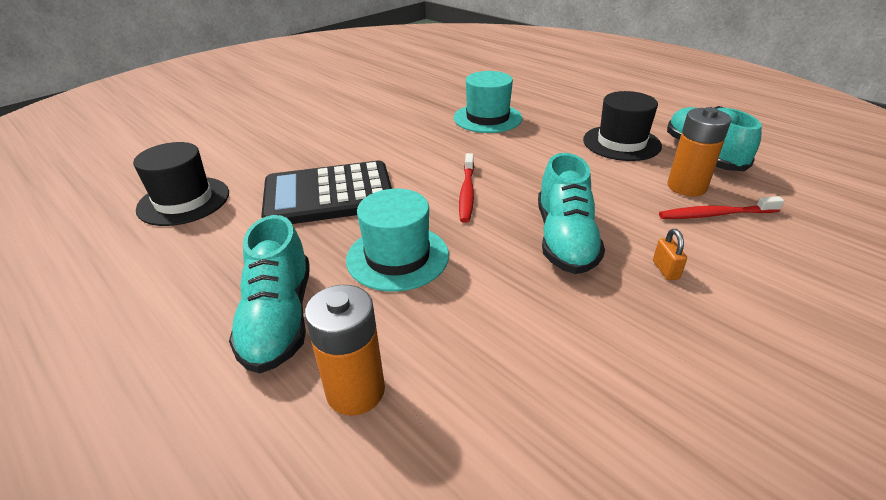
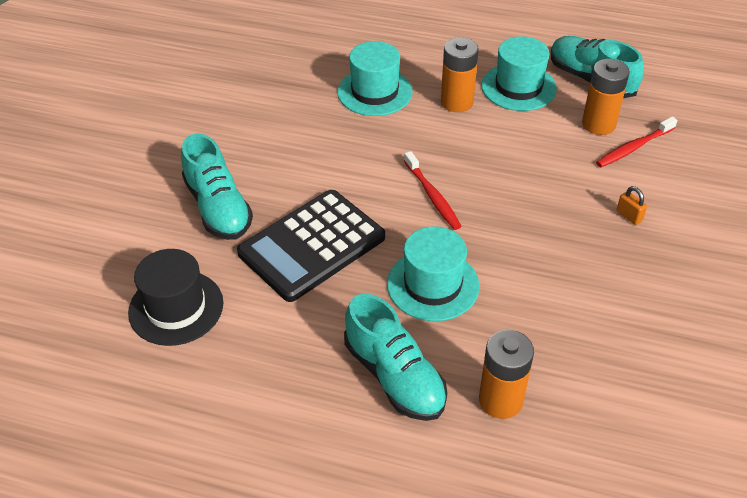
camera: 30 degrees left, 10 degrees up
(552, 139) = (457, 102): none -> orange battery
(565, 239) = (544, 215): turquoise shoe -> turquoise shoe (218, 208)
(621, 143) = (518, 87): black hat -> turquoise hat

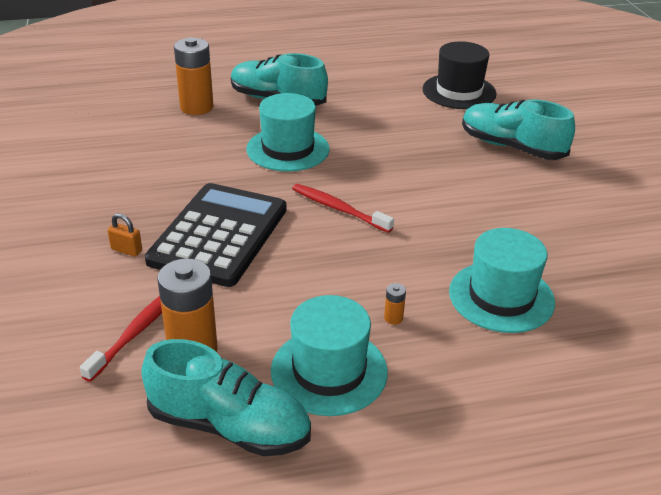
camera: 150 degrees right, 10 degrees down
(312, 245) = (407, 145): black calculator -> black calculator (219, 235)
(457, 102) = (393, 318): orange battery -> orange battery, size x0.41

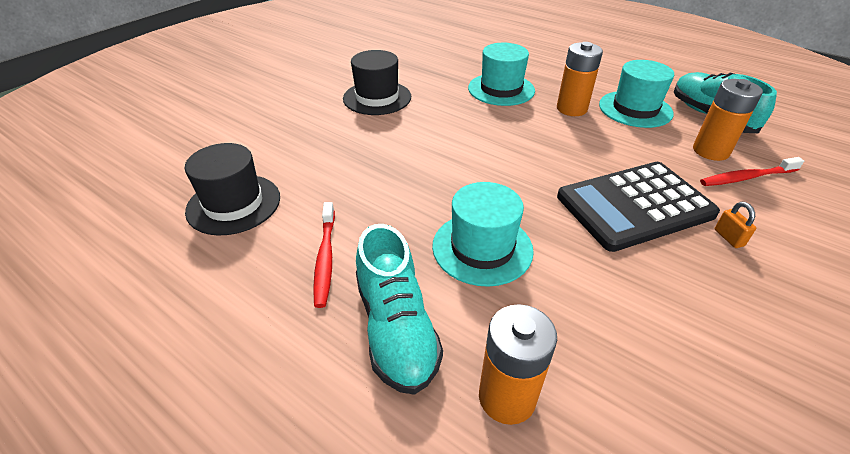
camera: 130 degrees left, 5 degrees up
(338, 209) = (517, 172): red toothbrush -> red toothbrush (325, 258)
(393, 318) = (571, 109): orange battery -> orange battery, size x2.45
(511, 147) = (323, 139): turquoise shoe -> none
(569, 204) = (377, 98): none -> black hat

